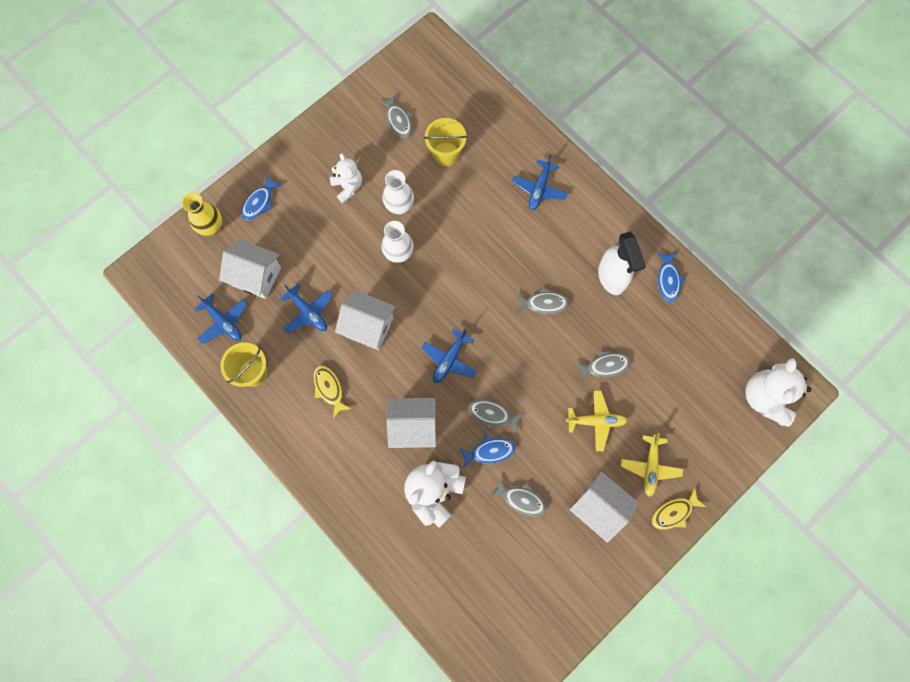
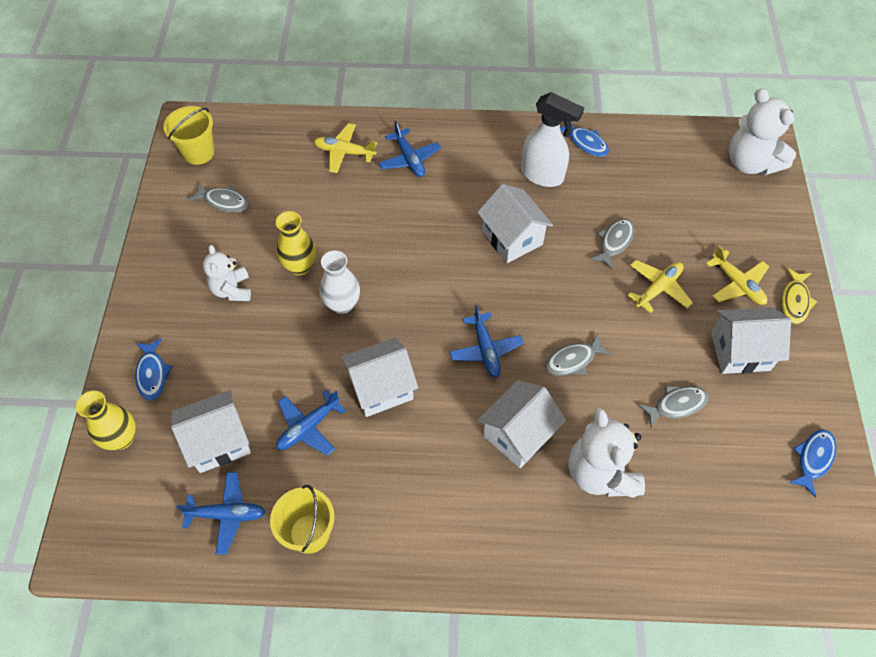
camera: 45 degrees left, 15 degrees down
(308, 312) = (308, 427): blue plane -> blue plane turned 135 degrees clockwise
(329, 389) = (404, 476): yellow fish -> none
(348, 187) = (232, 290): white teddy bear -> white teddy bear turned 120 degrees counterclockwise
(399, 206) = (300, 266): white vase -> yellow vase
(446, 154) = (297, 194): yellow bucket -> yellow bucket (198, 152)
(490, 451) = (606, 391): blue fish -> blue fish (813, 459)
(504, 148) = (344, 152): none -> yellow plane
(543, 303) = (512, 238): grey fish -> white house

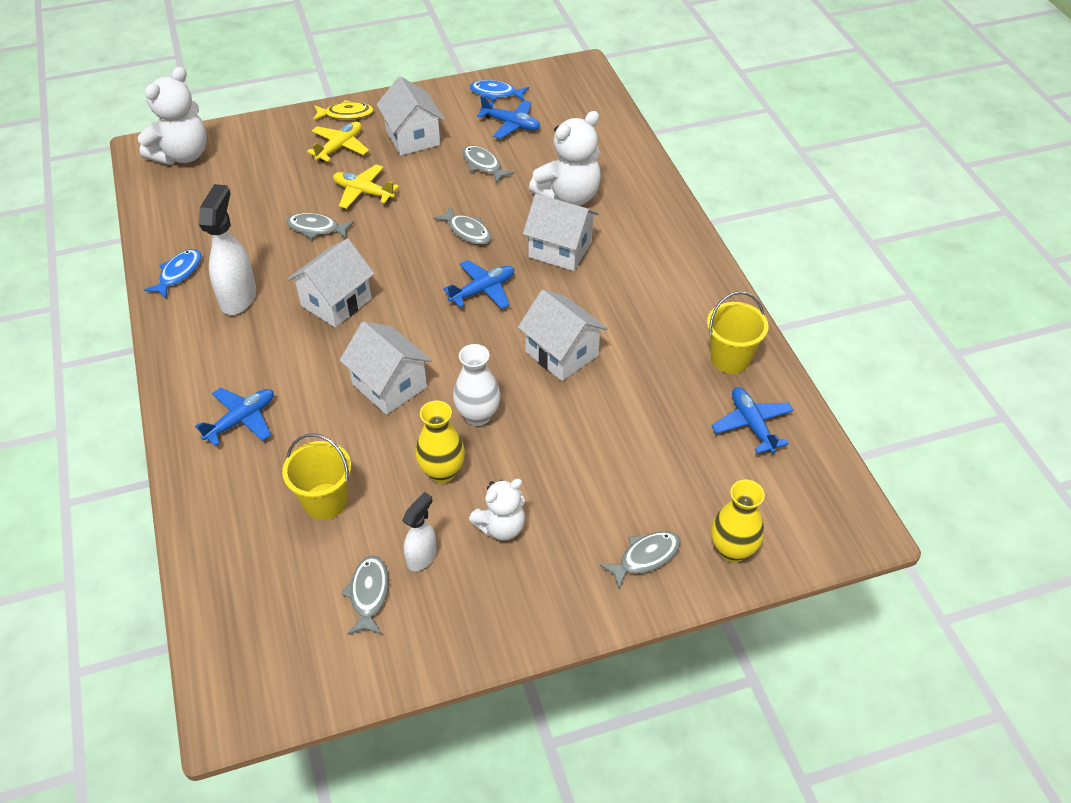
camera: 110 degrees left, 10 degrees down
(152, 374) = (645, 557): blue fish -> grey fish
(198, 152) = (287, 667): yellow bucket -> yellow bucket (325, 501)
(219, 441) = (687, 461): white house -> white house (389, 385)
(235, 236) = (422, 557): none -> white spray bottle
(308, 427) = (632, 395): blue plane -> blue plane (511, 124)
(344, 152) = (245, 490): yellow plane -> none

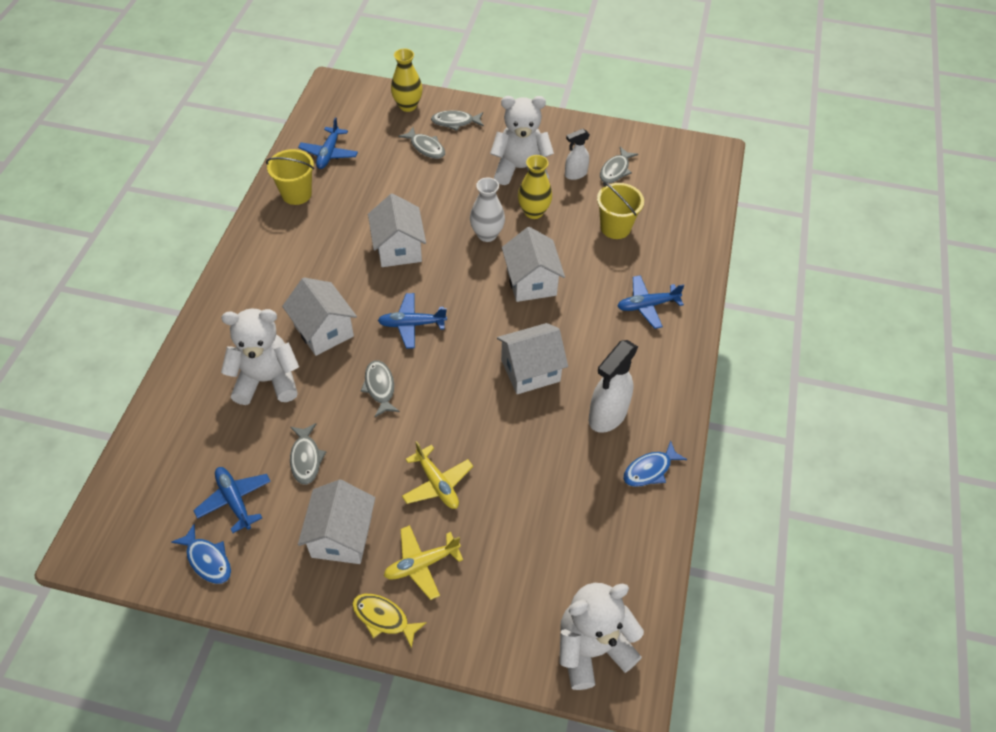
camera: 150 degrees left, 5 degrees up
(316, 228) = (505, 460): grey fish -> grey fish (426, 147)
(501, 527) = (520, 169): white teddy bear -> white teddy bear, size x1.61

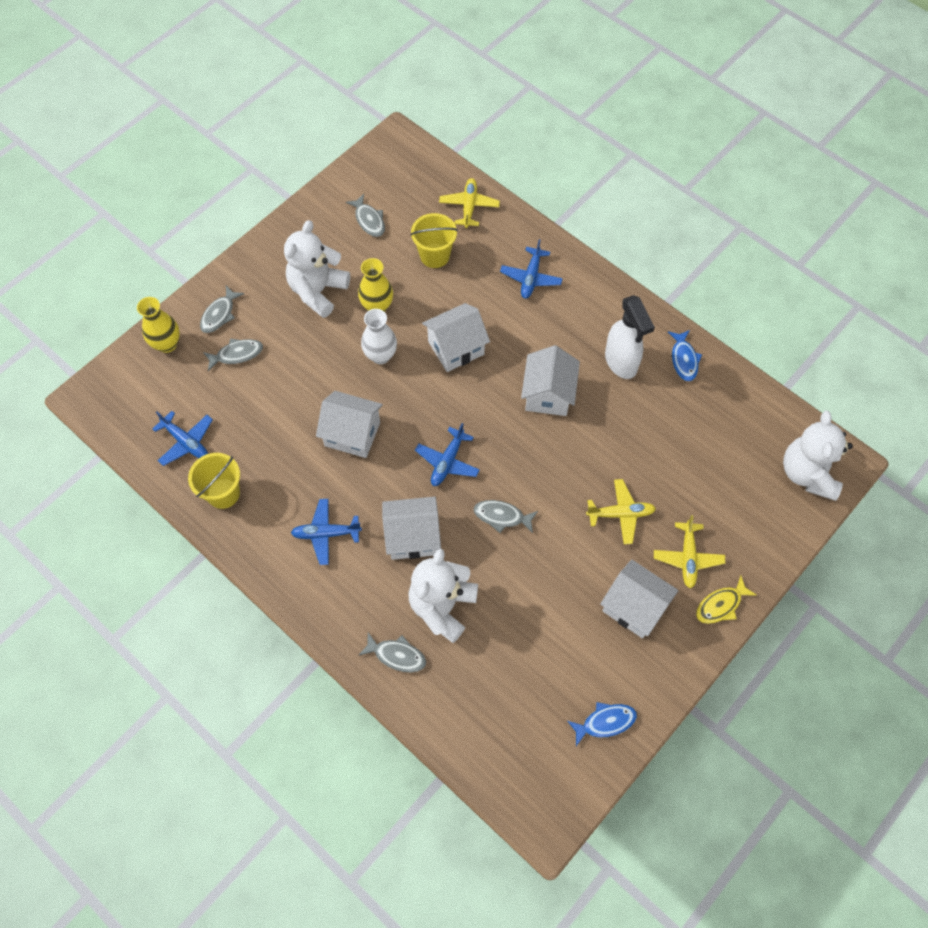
camera: 60 degrees left, 10 degrees up
(235, 500) = (557, 679): blue plane -> blue plane (326, 533)
(306, 458) = (544, 605): grey fish -> grey fish (397, 655)
(531, 282) = (456, 348): white house -> white house turned 45 degrees counterclockwise
(575, 174) = (353, 252): white spray bottle -> none
(687, 229) = (469, 206): none -> yellow plane

